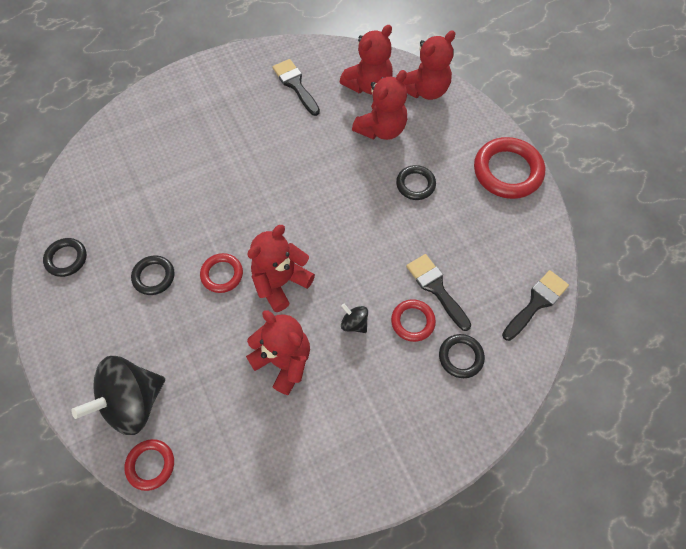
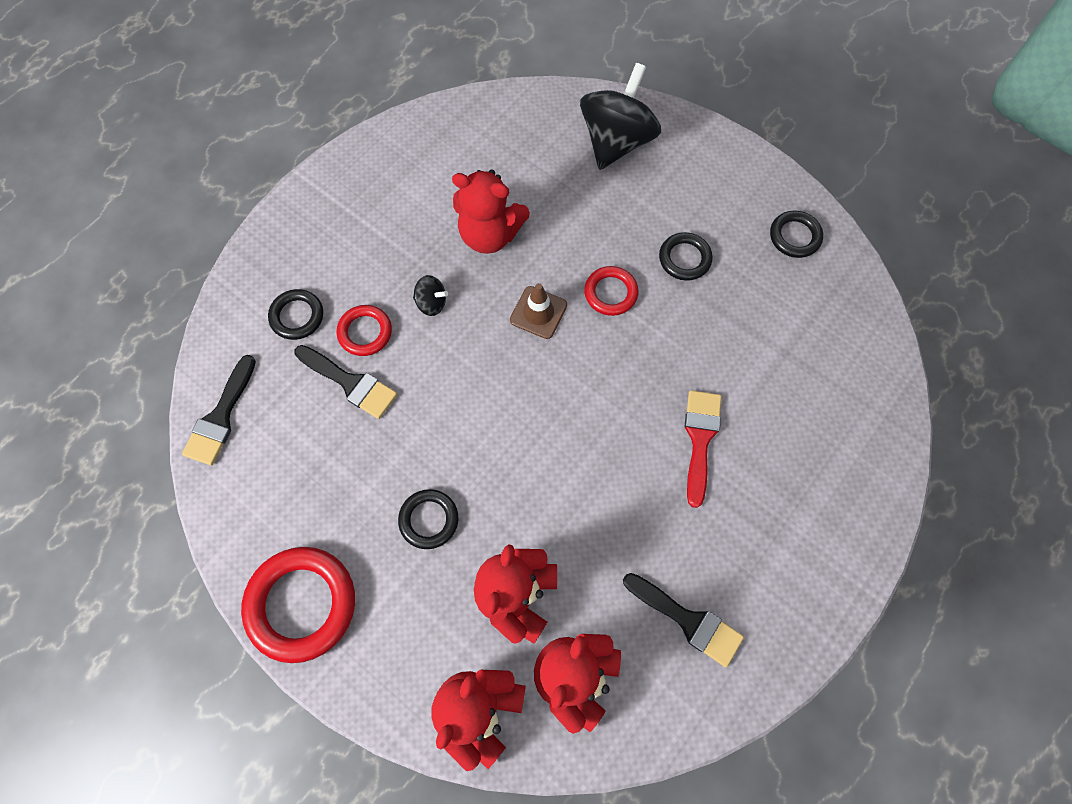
camera: 155 degrees right, 5 degrees up
(151, 465) = (563, 104): red ring -> none
(228, 162) = (700, 439): none -> red brush
(281, 282) = (538, 312): red teddy bear -> brown traffic cone

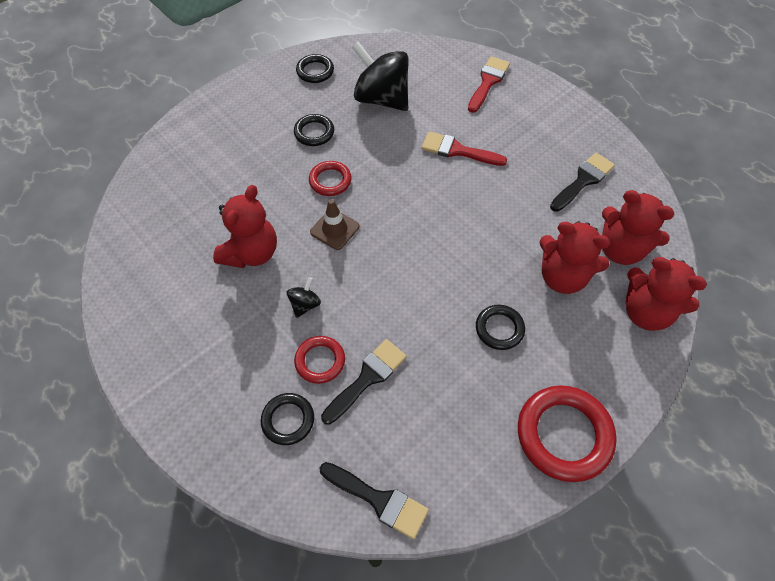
camera: 80 degrees left, 10 degrees down
(616, 141) = (194, 154): black spinning top -> black spinning top (381, 99)
(849, 468) = (488, 82): none -> red brush

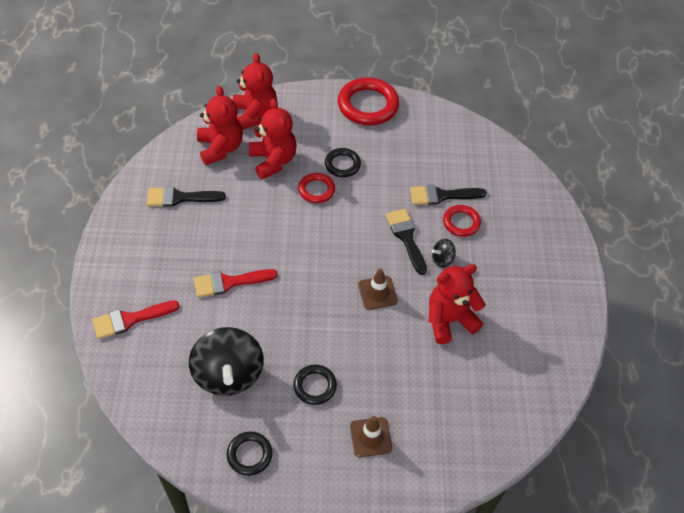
camera: 140 degrees left, 5 degrees down
(243, 131) = (370, 437): none -> brown traffic cone
(288, 420) = (504, 208): black ring -> none
(330, 181) = (344, 332): red ring -> red ring (316, 190)
(379, 500) = (486, 145): black brush -> black brush (406, 237)
(457, 150) = (229, 282): red brush -> red brush turned 105 degrees clockwise

